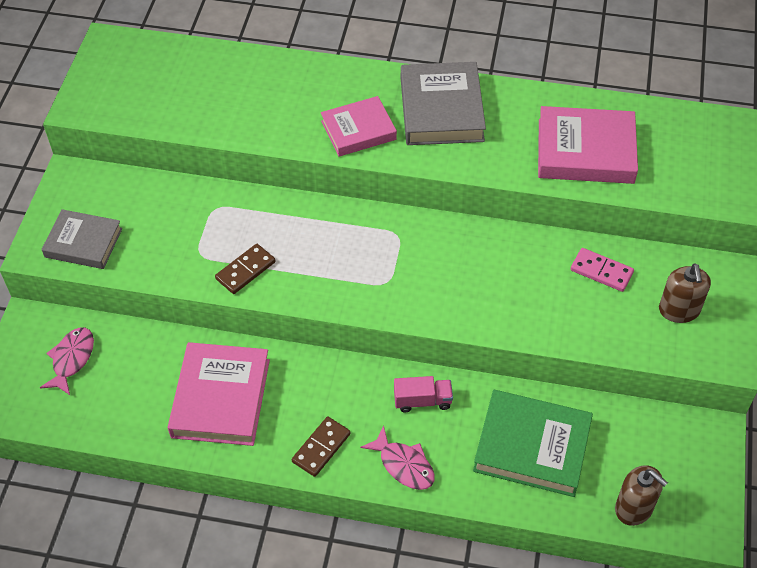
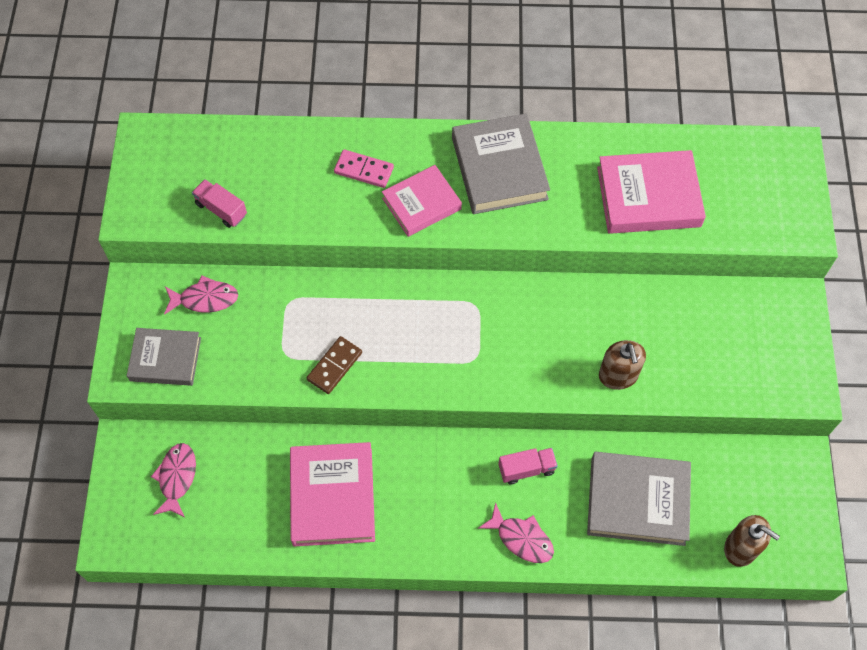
camera: 10 degrees left, 10 degrees up
(135, 196) = (205, 299): none -> pink fish
(165, 112) = (221, 209): none -> pink truck
(321, 448) = (440, 533): brown domino -> none
(532, 447) = (637, 501): green book -> grey book
(601, 271) = (678, 317): pink domino -> pink domino (364, 170)
(679, 310) = (757, 347): brown soap dispenser -> brown soap dispenser (618, 375)

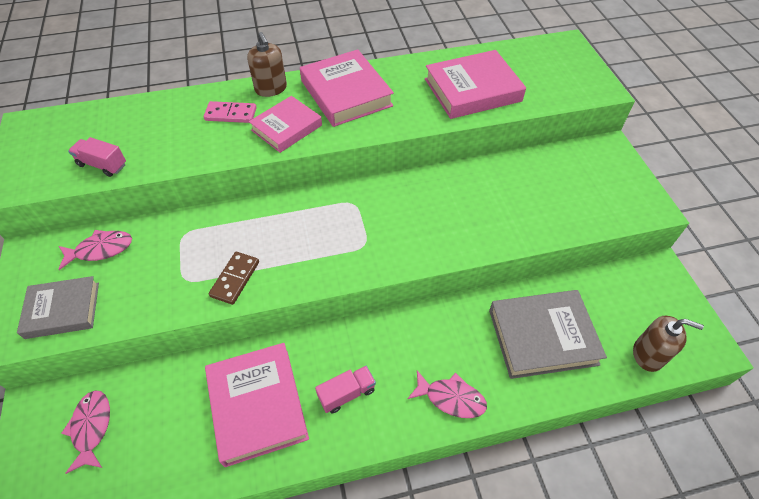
camera: 15 degrees left, 10 degrees down
(499, 168) = (346, 93): grey book -> pink book
(526, 469) = (435, 333): pink truck -> pink truck (347, 393)
(618, 375) = (493, 230): brown soap dispenser -> brown soap dispenser (271, 89)

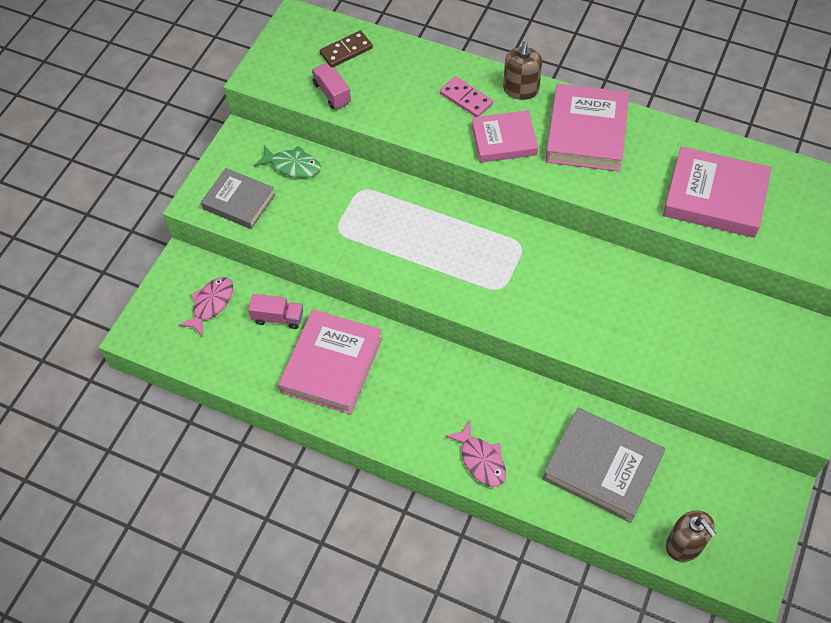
camera: 40 degrees right, 5 degrees up
(101, 249) = (293, 166): pink fish -> green fish
(235, 279) = (375, 253): brown domino -> brown domino (346, 51)
(347, 393) = (403, 401): pink truck -> pink truck (278, 318)

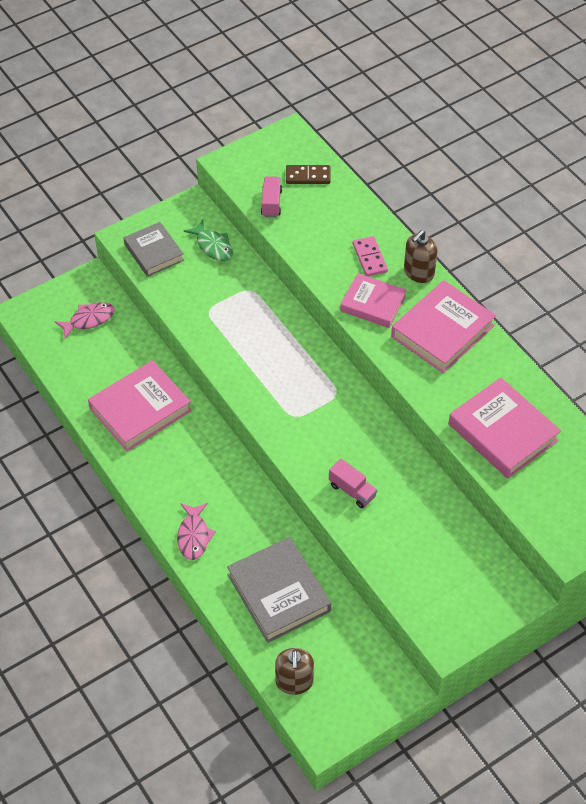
camera: 30 degrees right, 5 degrees down
(278, 318) = (128, 355): pink truck -> pink truck (352, 490)

